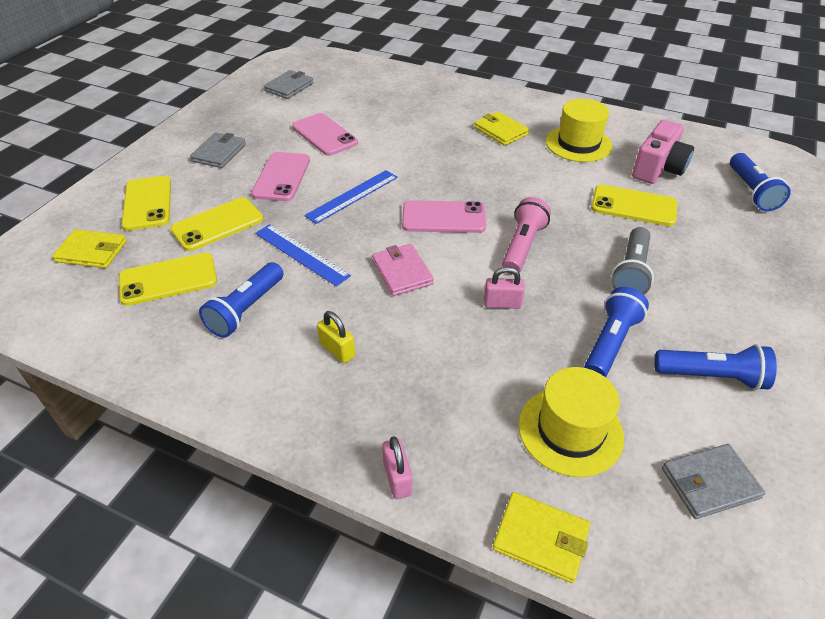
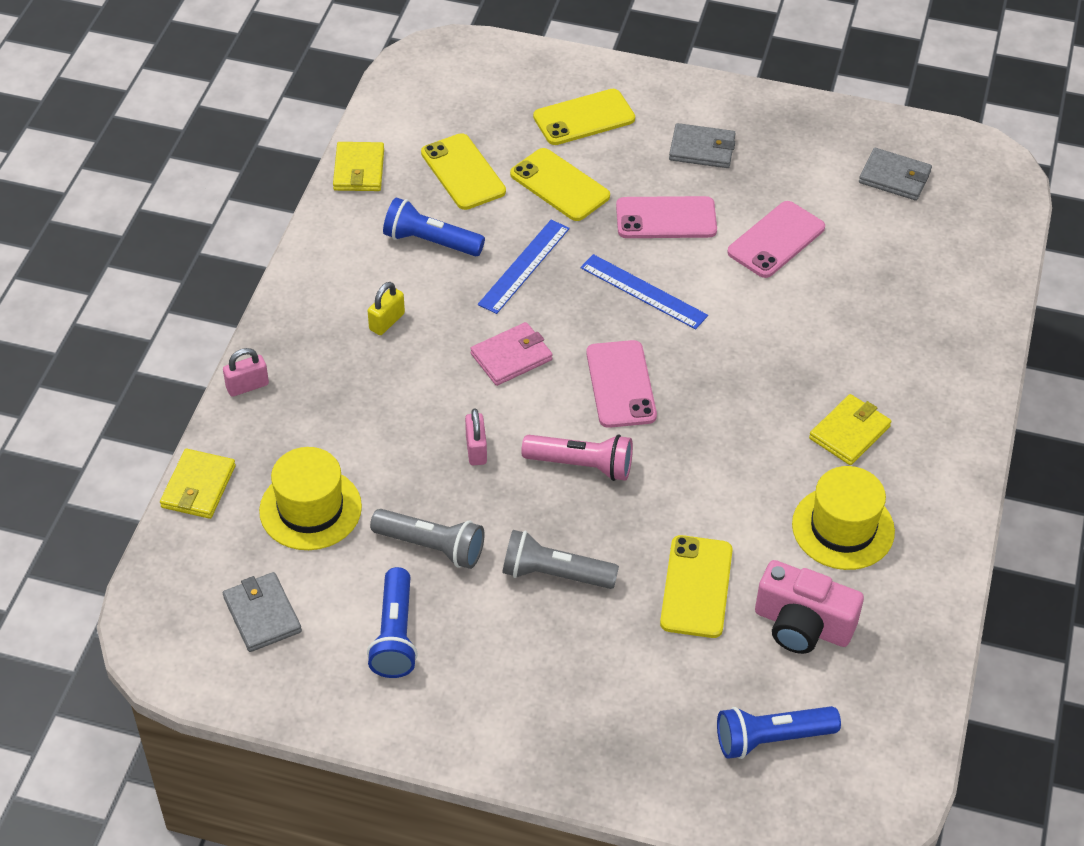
camera: 80 degrees right, 5 degrees up
(92, 251) = (493, 103): yellow wallet -> yellow wallet (359, 170)
(610, 342) = (432, 546): blue flashlight -> grey flashlight

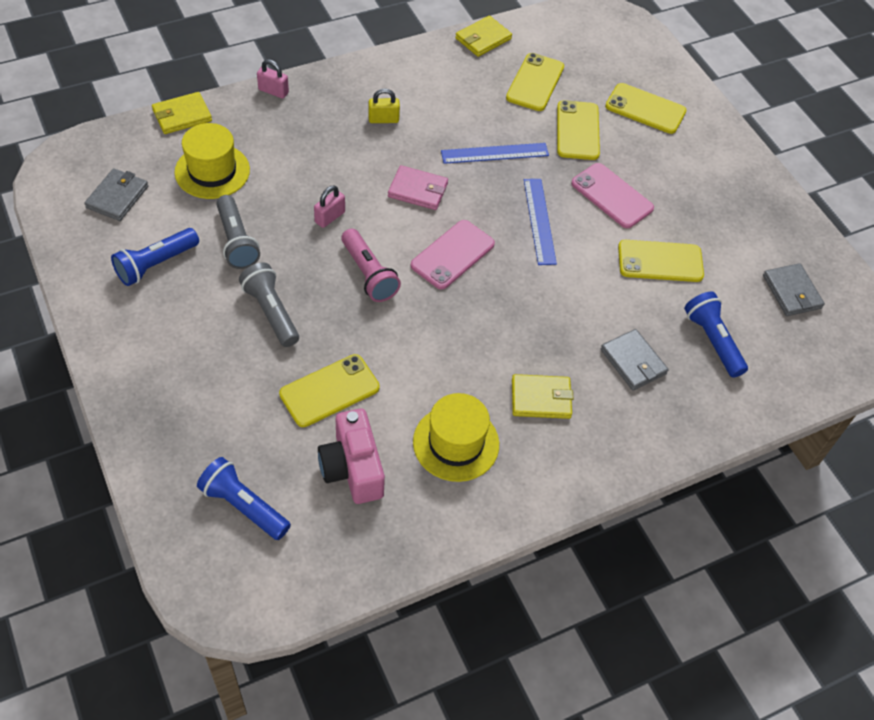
camera: 45 degrees right, 5 degrees up
(430, 242) = (465, 101): blue flashlight -> blue flashlight (712, 341)
(702, 149) = (690, 179): grey wallet -> grey wallet (633, 362)
(776, 240) = (660, 261): pink phone -> yellow phone

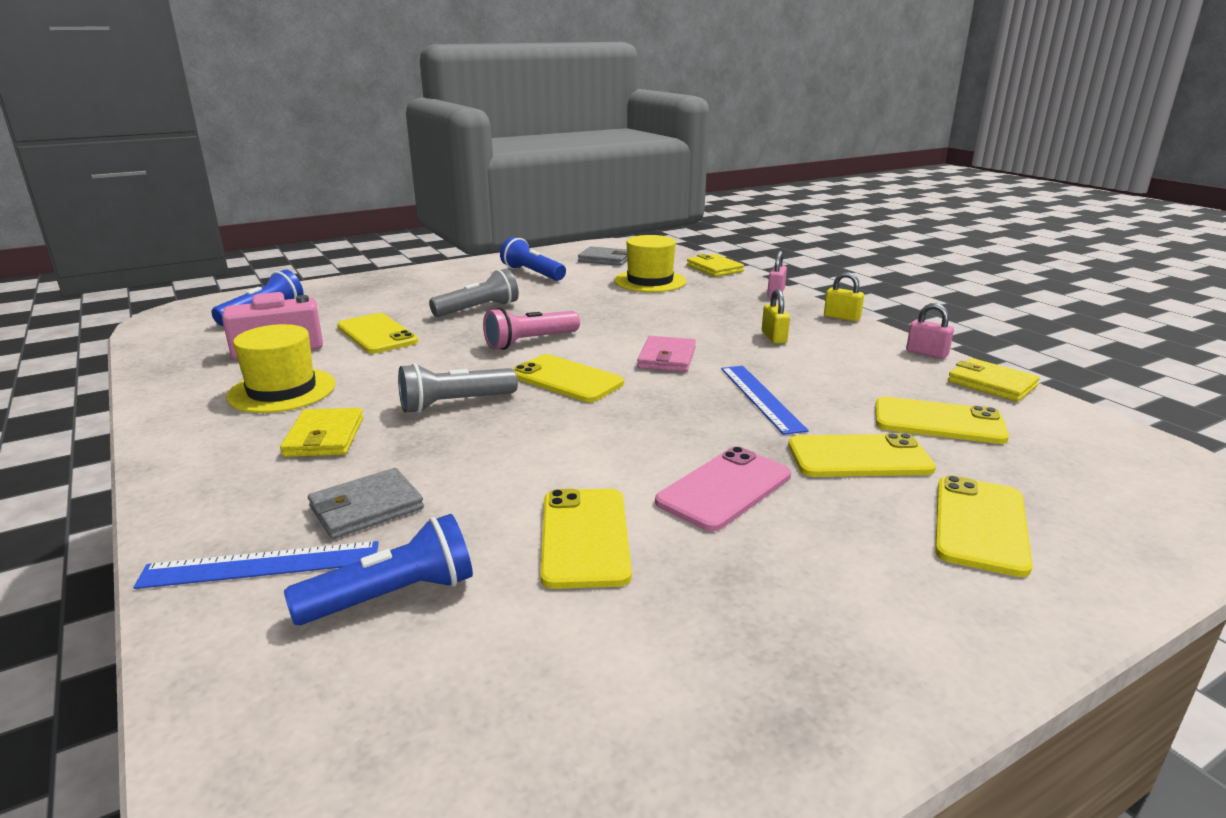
camera: 90 degrees right, 30 degrees down
(236, 241) = (564, 294): grey flashlight -> grey flashlight (454, 404)
(330, 217) = (607, 323): pink padlock -> pink padlock (926, 353)
(345, 68) = (842, 317): none -> yellow padlock
(453, 255) = (566, 379): pink phone -> yellow phone
(539, 221) = (643, 430): blue ruler -> blue ruler (261, 565)
(792, 292) = (520, 735): grey wallet -> none

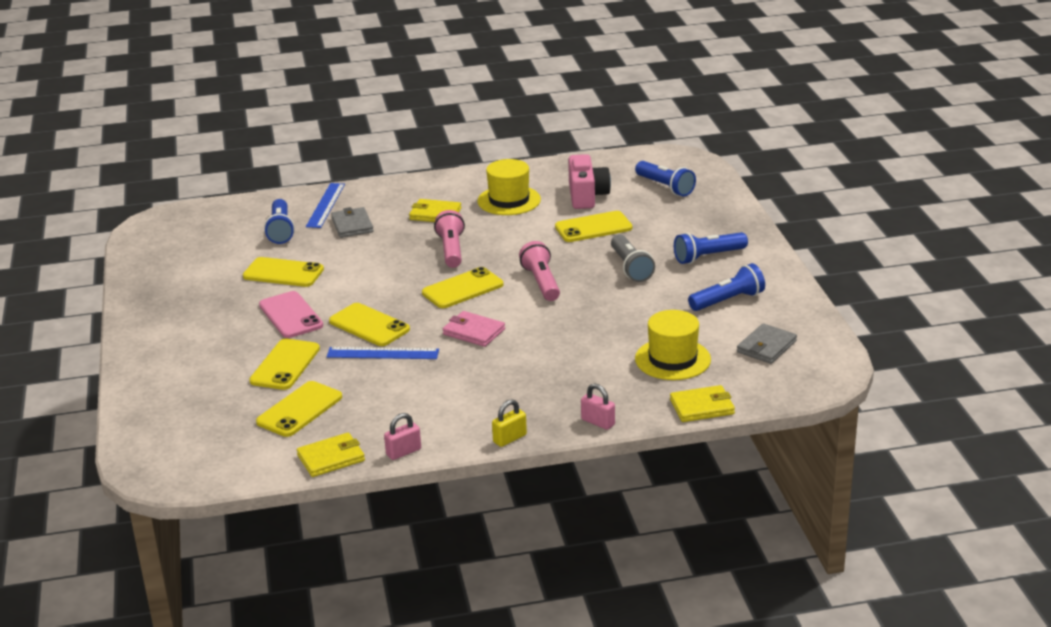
camera: 110 degrees right, 5 degrees up
(445, 285) = (708, 257): none -> blue flashlight
(454, 404) = (451, 250): grey flashlight -> pink flashlight
(774, 337) = (484, 388): yellow padlock -> none
(980, 525) = (198, 378): yellow phone -> yellow phone (369, 325)

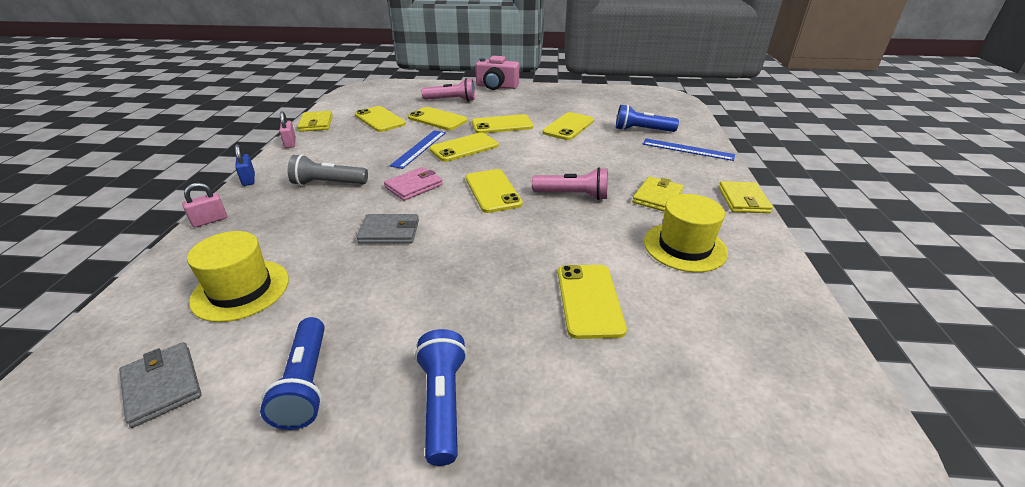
camera: 105 degrees right, 5 degrees up
(291, 315) = (502, 125): pink phone -> yellow phone
(352, 225) = (643, 156): grey wallet -> grey wallet (389, 232)
(510, 438) = (248, 179): yellow padlock -> blue padlock
(541, 282) = (473, 235): pink flashlight -> pink flashlight (451, 100)
(586, 196) = (692, 316): pink camera -> pink camera (496, 86)
(630, 268) = (463, 308): grey flashlight -> grey flashlight (328, 184)
(665, 187) = (720, 424): blue flashlight -> none
(702, 407) = (139, 287): yellow wallet -> yellow wallet (743, 200)

